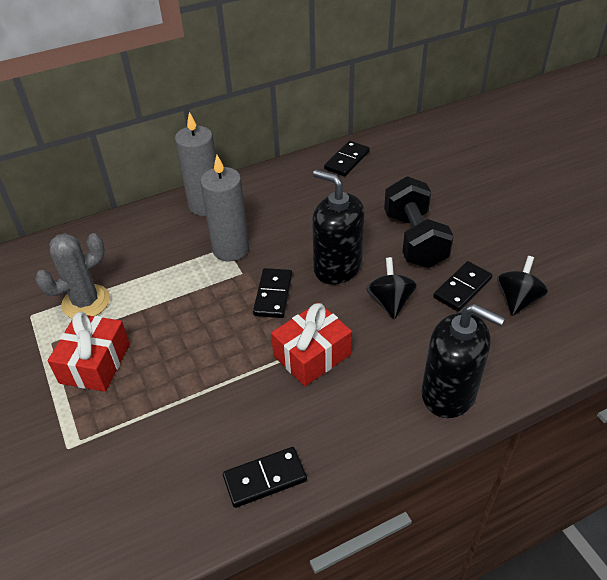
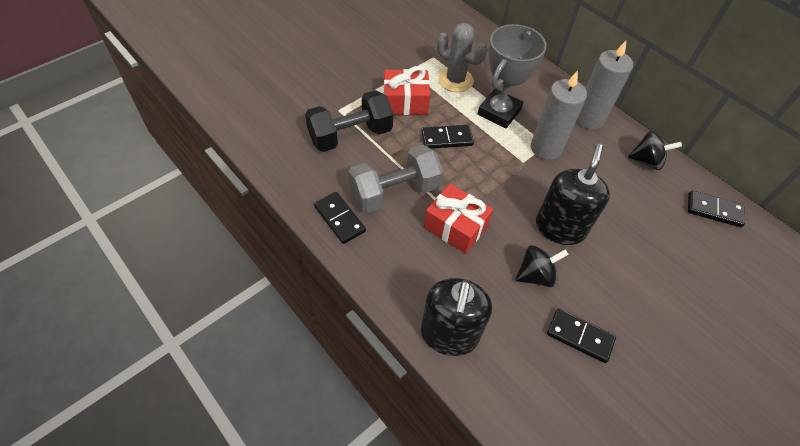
camera: 70 degrees right, 10 degrees up
(160, 274) = (499, 112): none -> grey trophy
(241, 406) = (394, 192): none -> grey dumbbell
(273, 295) = (508, 188): black domino -> black domino (447, 139)
(414, 240) = (627, 286): black dumbbell -> black dumbbell (350, 135)
(517, 300) = (586, 391): black spinning top -> black spinning top (647, 161)

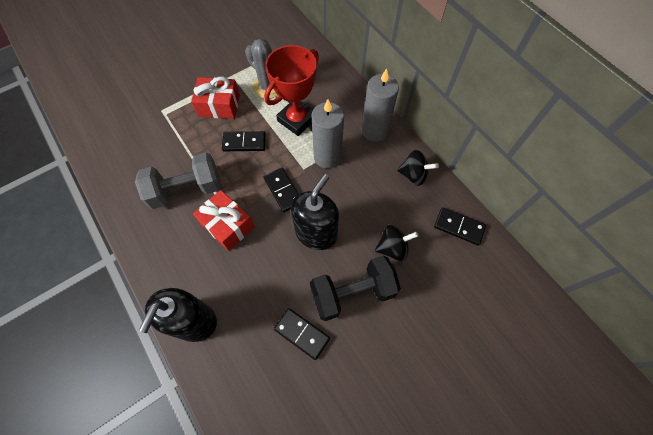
camera: 10 degrees right, 10 degrees up
(340, 219) = (134, 211): black domino -> black domino (283, 190)
(350, 135) = (164, 135): black dumbbell -> black dumbbell (353, 293)
(499, 112) = (297, 120): grey trophy -> red trophy
(535, 275) = (281, 275): black spinning top -> black spinning top (392, 248)

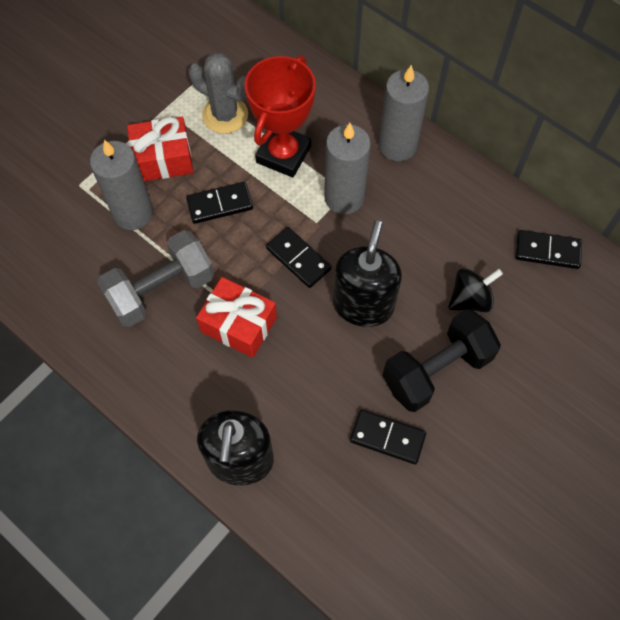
camera: 15 degrees left, 0 degrees up
(187, 135) = (133, 213): none -> grey candle
(413, 175) = (469, 195): black spinning top -> none

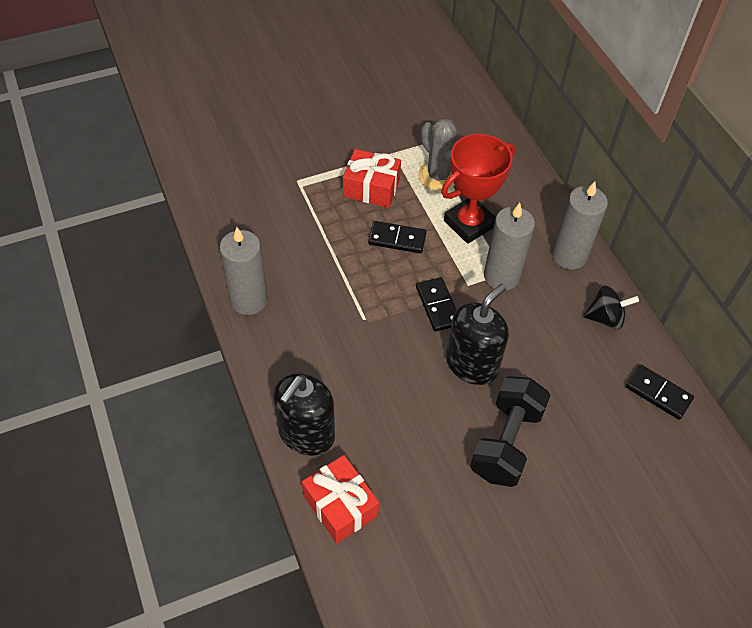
camera: 25 degrees right, 10 degrees down
(133, 213) = (326, 217): grey candle -> grey candle (249, 300)
(161, 290) = (316, 281): grey dumbbell -> none
(238, 324) = (362, 333): red gift -> red gift (340, 505)
(387, 438) = (435, 475): black domino -> none
(436, 370) = (506, 442): black dumbbell -> black dumbbell turned 60 degrees counterclockwise
(470, 299) = (567, 400): black spinning top -> black spinning top (605, 318)

